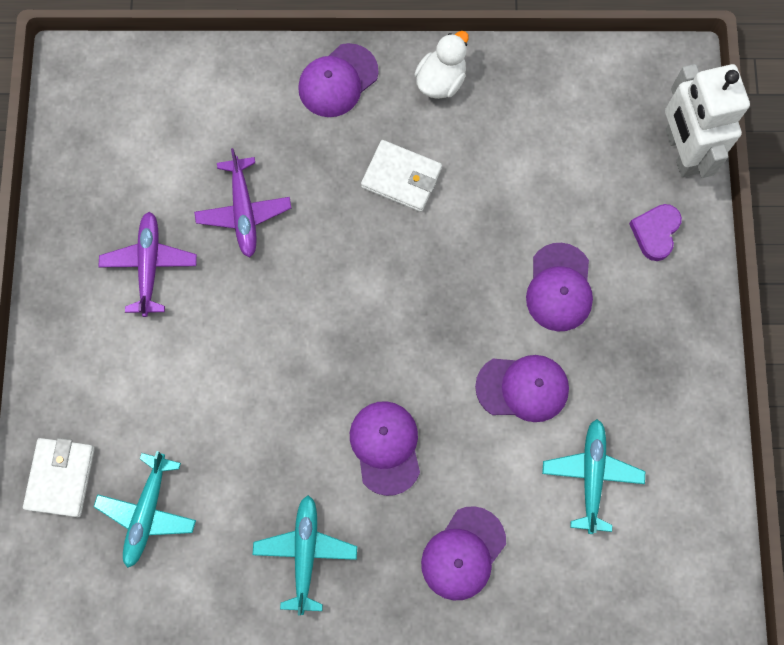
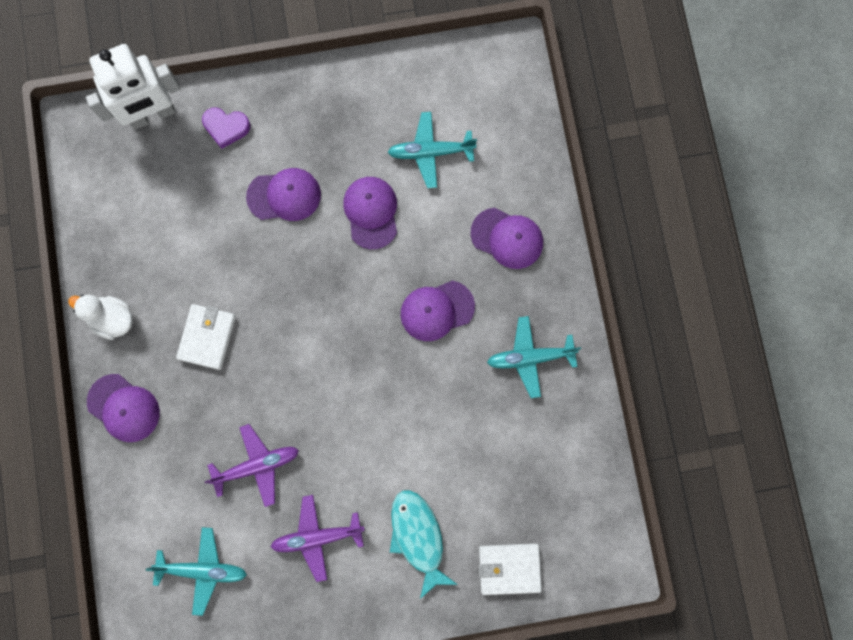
camera: 100 degrees left, 5 degrees up
(122, 378) = (418, 537): none -> turquoise fish
(148, 511) = (522, 489): turquoise plane -> turquoise plane (202, 569)

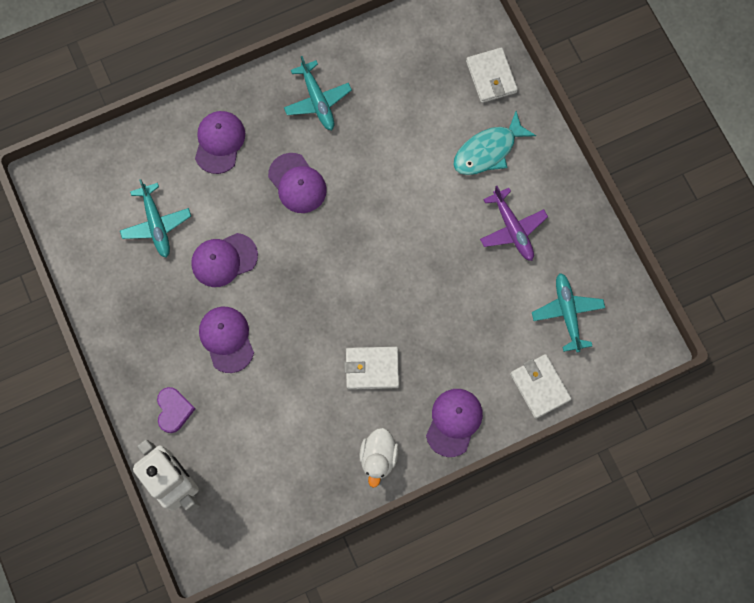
camera: 105 degrees left, 5 degrees down
(131, 512) = (539, 387): none -> white wallet
(256, 465) = (469, 294): purple plane -> none

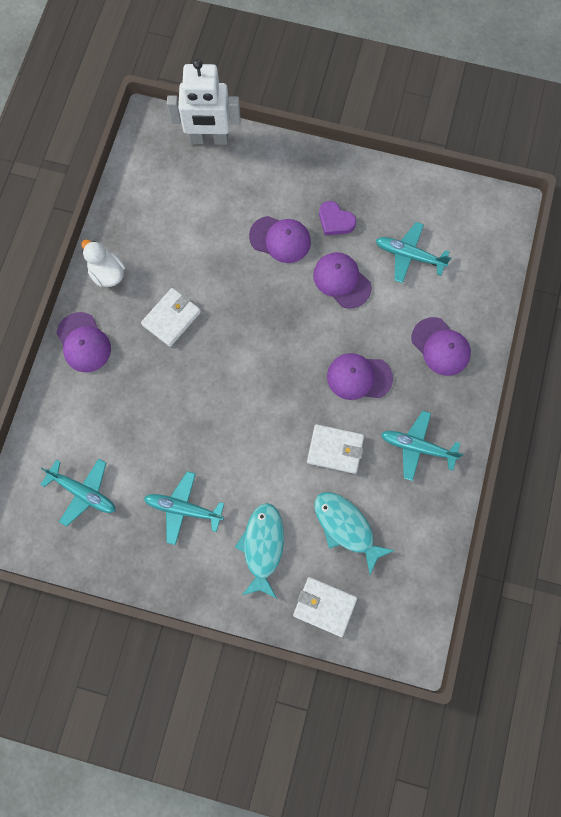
camera: 130 degrees right, 0 degrees up
(174, 410) = (260, 171): purple heart -> purple heart (335, 221)
(224, 260) = (341, 281): purple cap -> purple cap turned 60 degrees counterclockwise
(422, 105) = (346, 527): none -> turquoise fish
(512, 228) = (184, 509): purple plane -> turquoise plane
(539, 387) = (51, 423): white wallet -> white wallet (335, 449)

